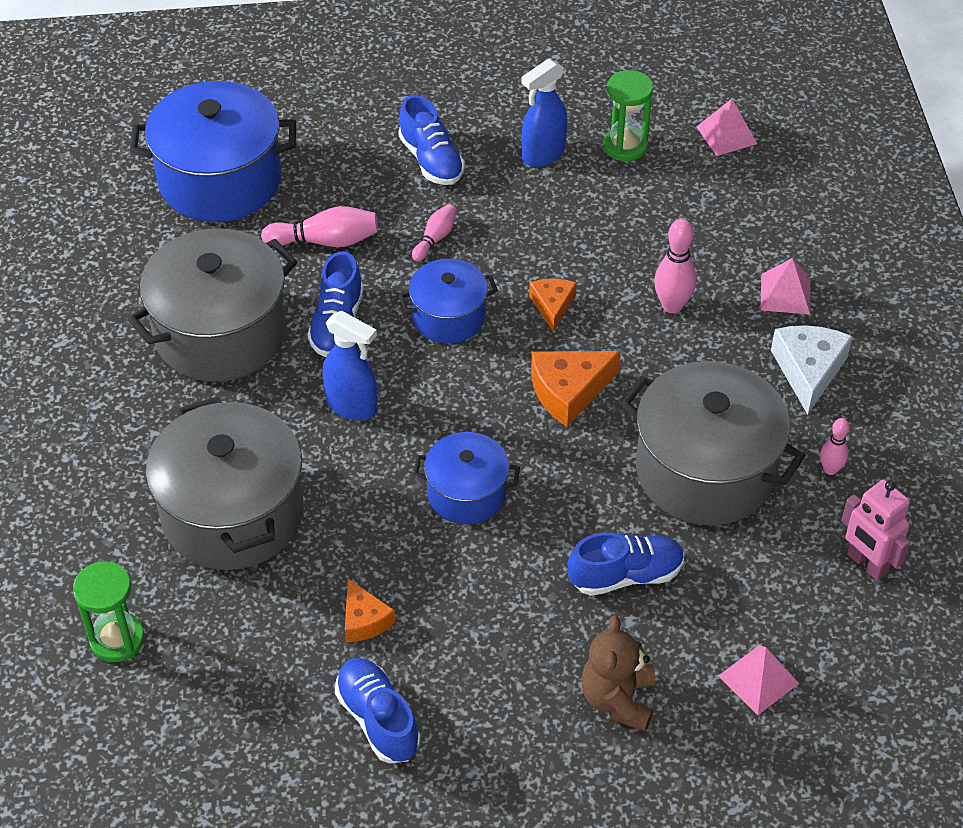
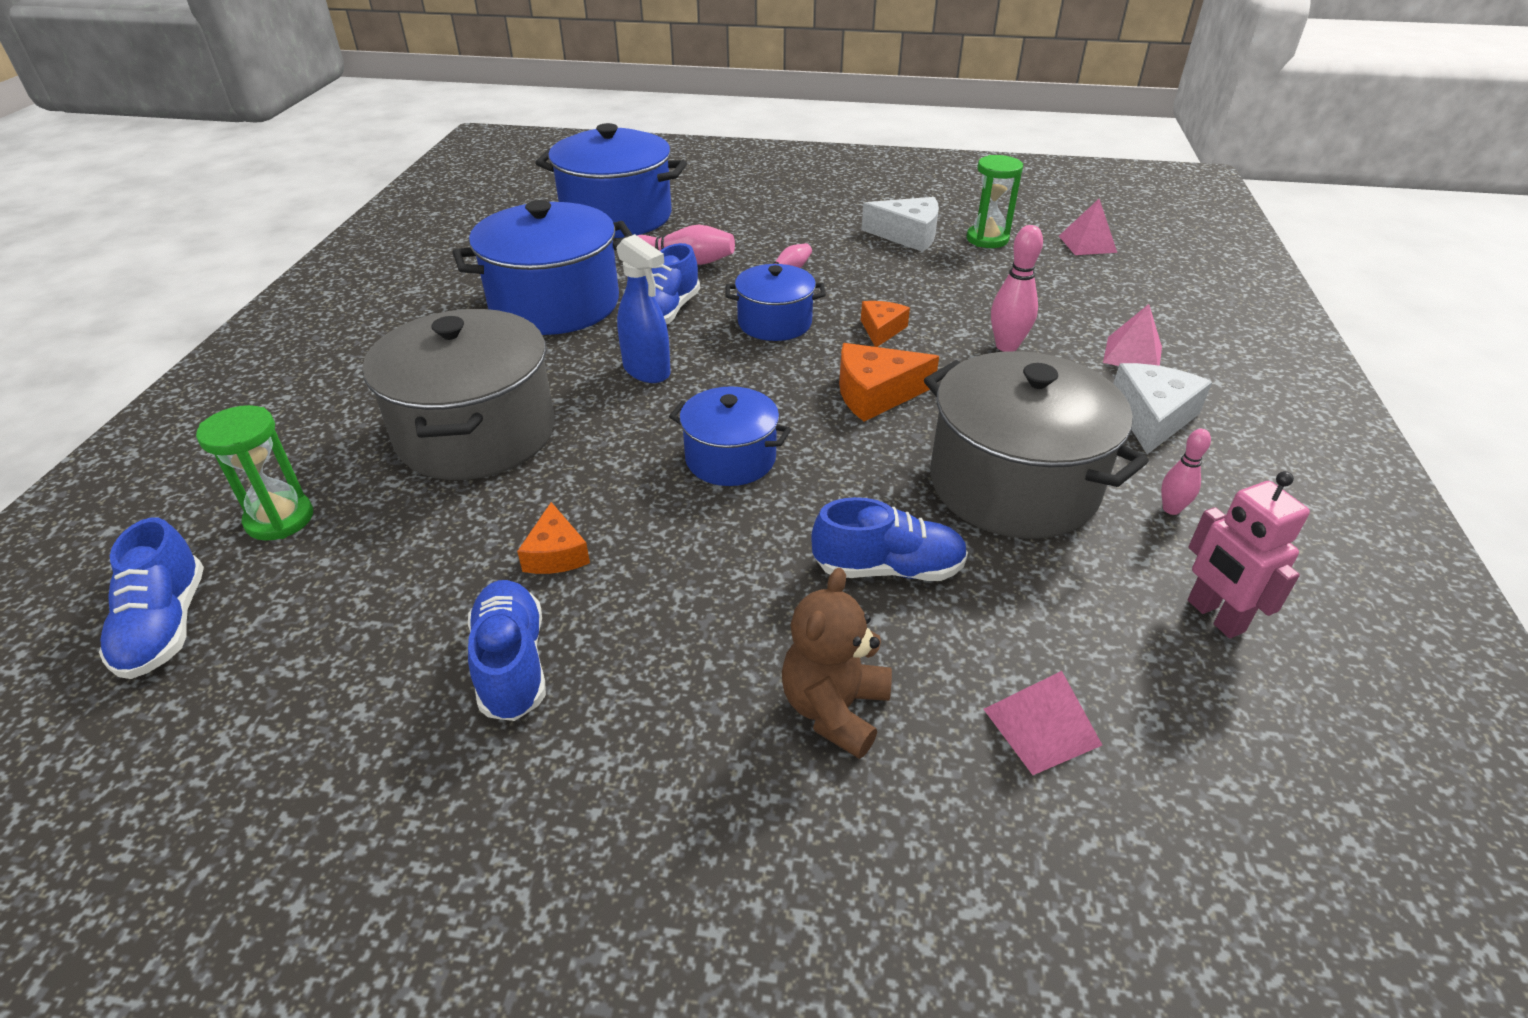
camera: 15 degrees right, 10 degrees down
(220, 333) = (555, 304): grey pot -> blue pot
(431, 160) = (805, 227): blue shoe -> blue shoe (165, 626)
(543, 154) = (908, 235): blue spray bottle -> white cheese

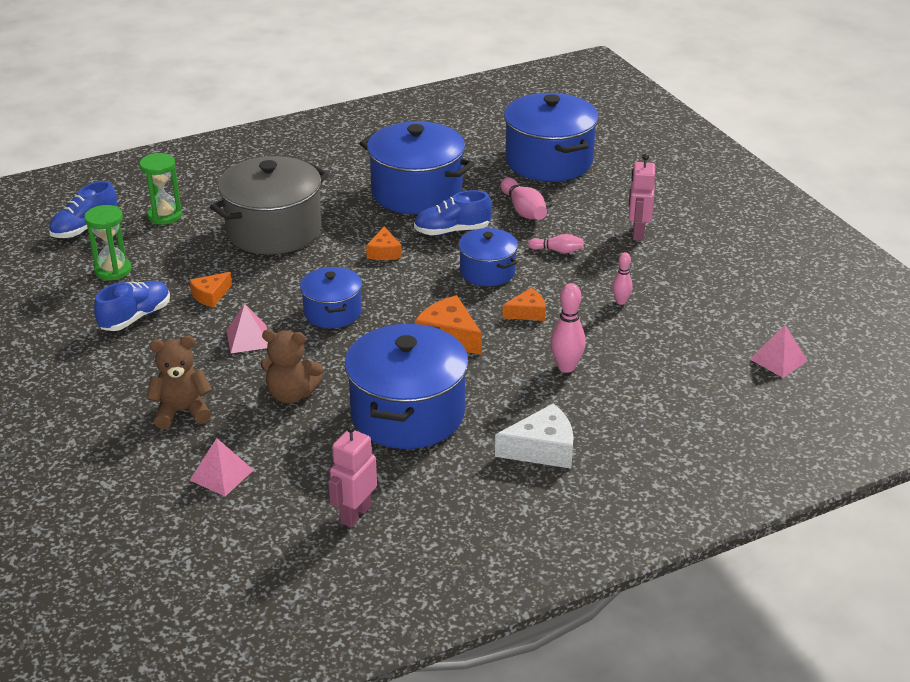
camera: 55 degrees right, 5 degrees down
(647, 371) = (384, 252): blue spray bottle -> orange cheese
(808, 225) = (637, 233): none -> pink robot
(888, 569) = (291, 394): blue shoe -> brown teddy bear
(908, 235) = (679, 277): white cheese -> none
(987, 239) = (721, 312): green hourglass -> green hourglass (113, 270)
(1013, 484) = (408, 414): grey pot -> blue pot
(1132, 354) = (619, 422): pink pyramid -> pink pyramid (248, 338)
(1171, 509) = (443, 478): pink bowling pin -> pink bowling pin (621, 301)

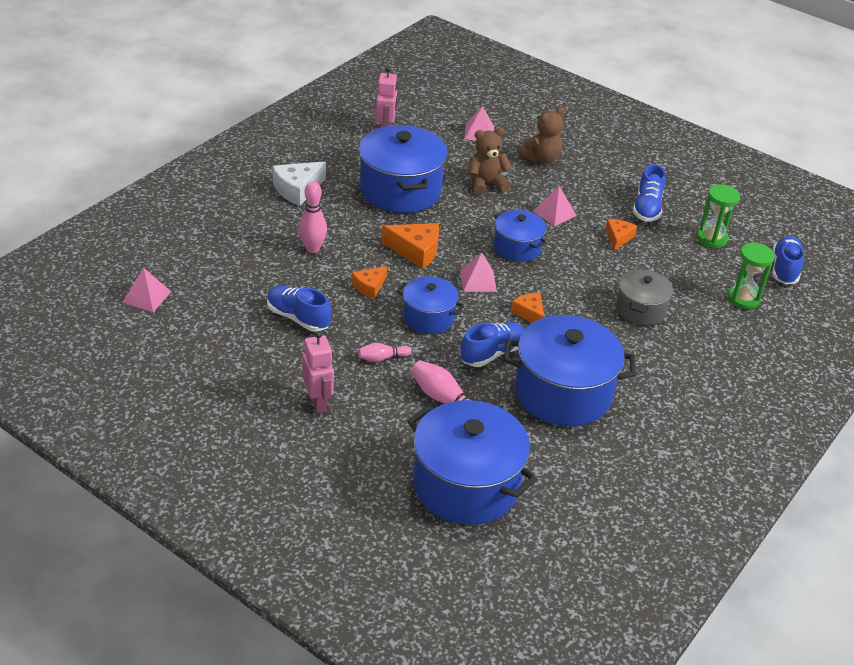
camera: 150 degrees right, 5 degrees up
(274, 230) = (640, 309): grey pot -> grey pot, size x0.56
(407, 291) = (478, 280): none -> pink pyramid
(621, 301) = (298, 318): pink bowling pin -> blue shoe

